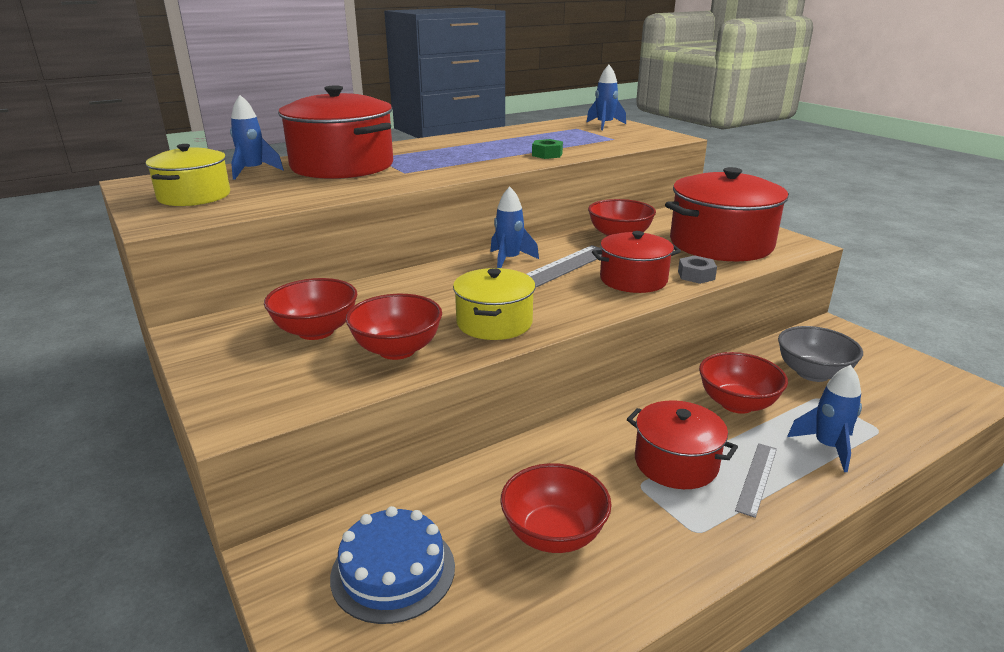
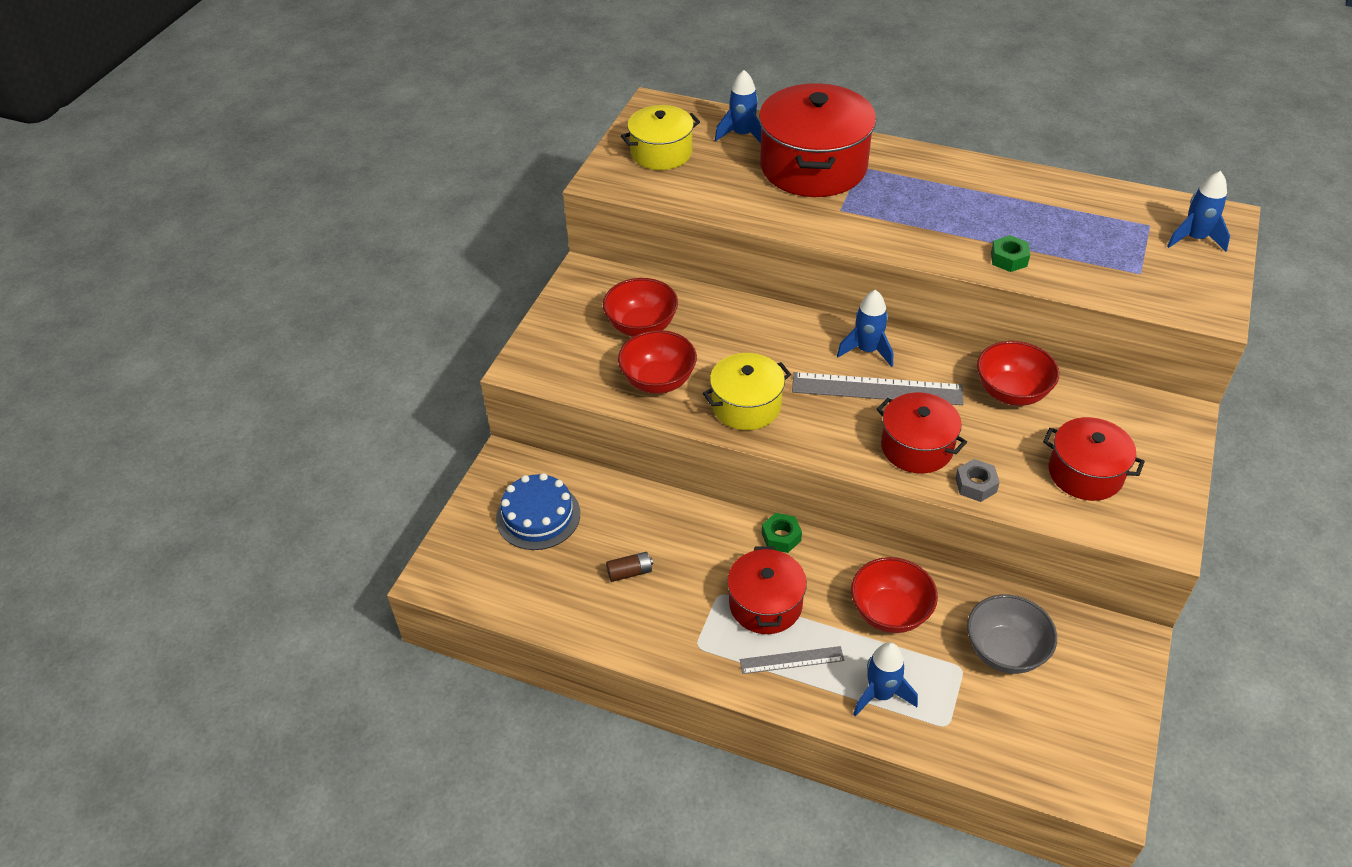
camera: 55 degrees right, 20 degrees up
(554, 534) = (630, 572): red bowl -> brown battery
(604, 419) = (781, 537): none -> green nut
(721, 244) = (1085, 473): red pot -> red pot, size x0.59

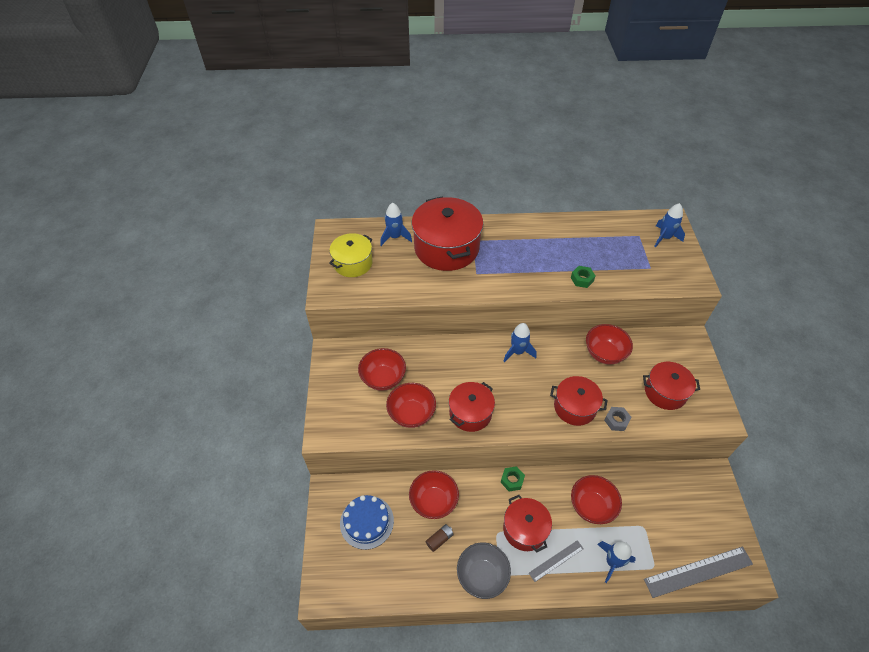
camera: 25 degrees left, 5 degrees up
(647, 524) = (433, 501): none -> red bowl
(746, 405) = (470, 413): yellow pot -> red pot
(877, 389) = (535, 376): grey ruler -> grey ruler (698, 571)
(1005, 651) = (659, 506): grey bowl -> grey bowl (482, 575)

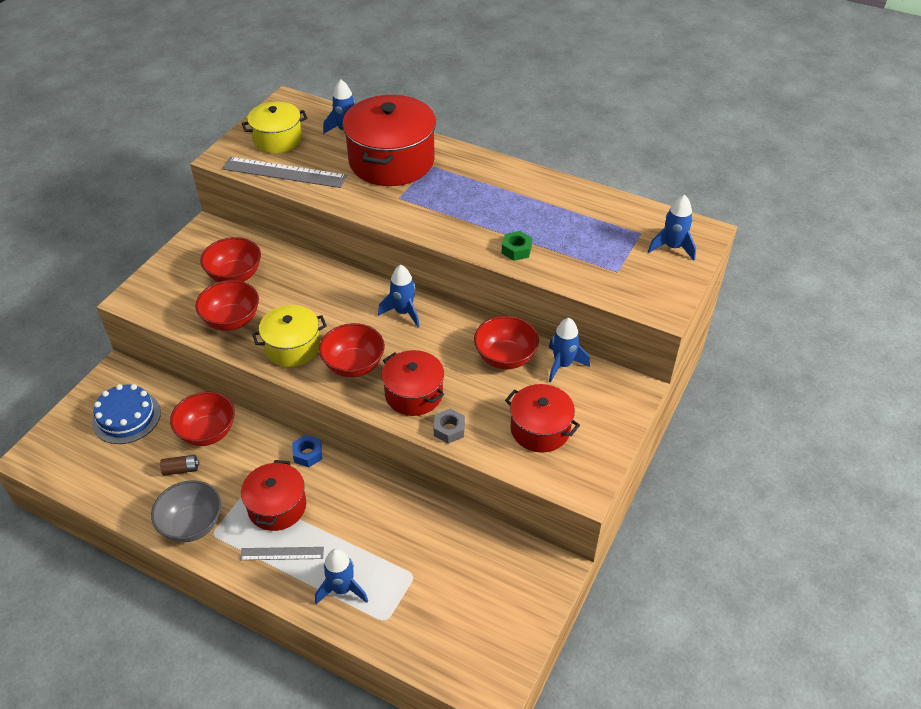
camera: 30 degrees right, 5 degrees down
(470, 413) = (292, 347): red pot -> yellow pot
(512, 480) = (308, 454): green nut -> blue nut
(591, 506) = (372, 524): red bowl -> red bowl (354, 365)
(640, 342) = (563, 365): none -> blue rocket
(698, 571) = (434, 653): grey ruler -> grey ruler (284, 172)

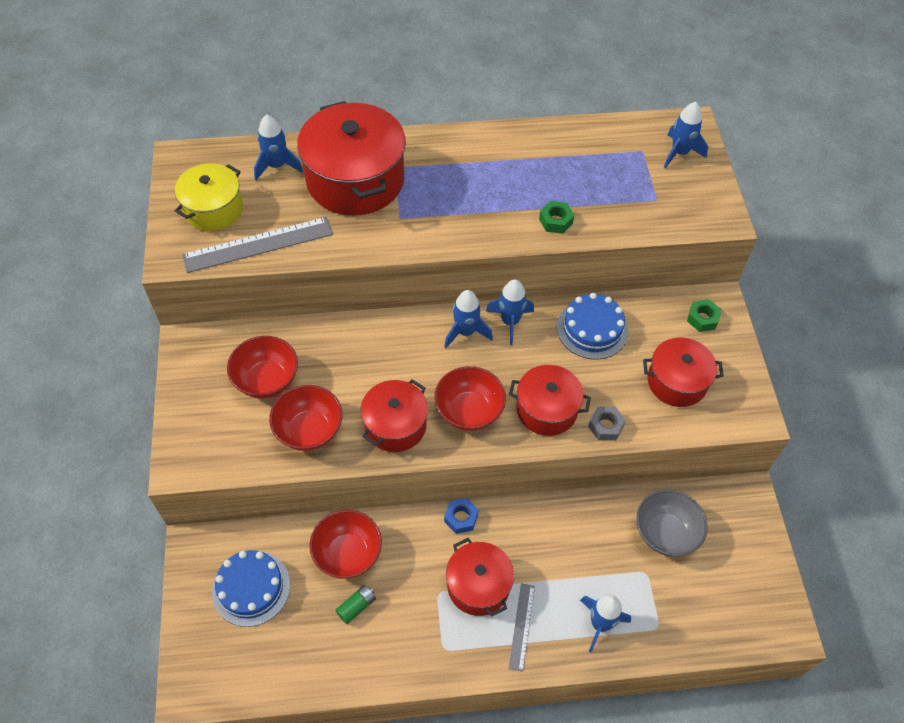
camera: 35 degrees left, 10 degrees up
(181, 469) = (356, 606): brown battery -> green battery
(192, 525) = (417, 653): grey bowl -> grey bowl (665, 533)
(282, 553) = (522, 626): grey ruler -> grey ruler turned 45 degrees counterclockwise
(292, 347) = (395, 425): yellow pot -> red pot
(505, 357) = (592, 329): red bowl -> blue cake
(563, 365) = (644, 310): blue rocket -> blue rocket (510, 322)
(608, 395) = (702, 319): none -> green nut

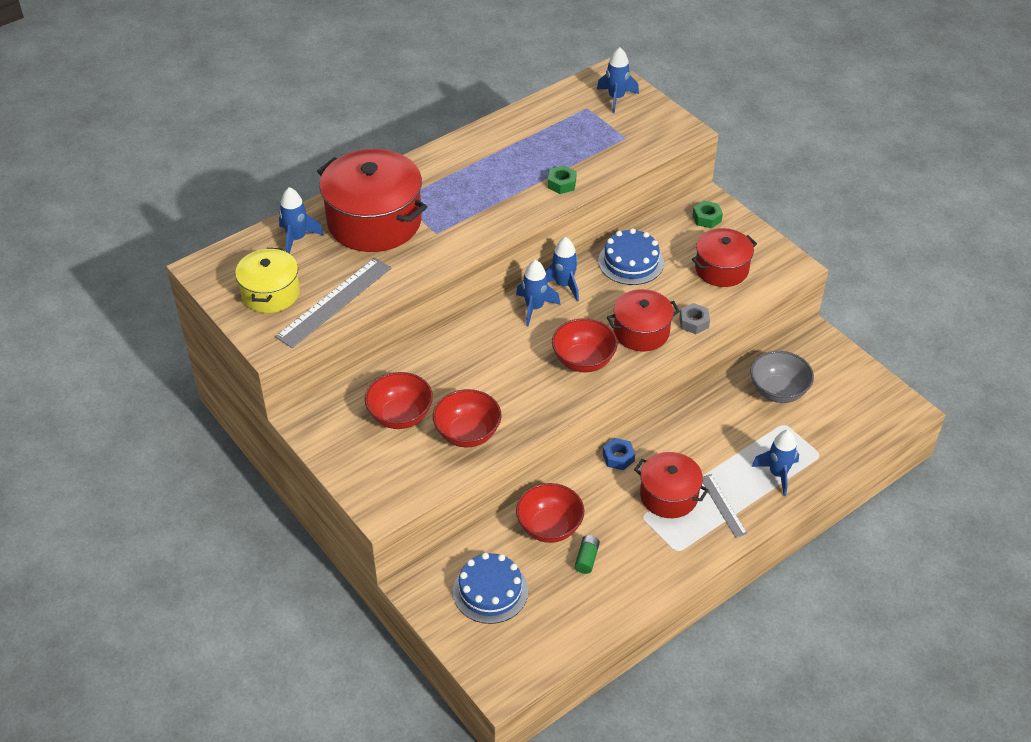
camera: 30 degrees left, 10 degrees down
(395, 425) = (533, 397): red pot -> none

